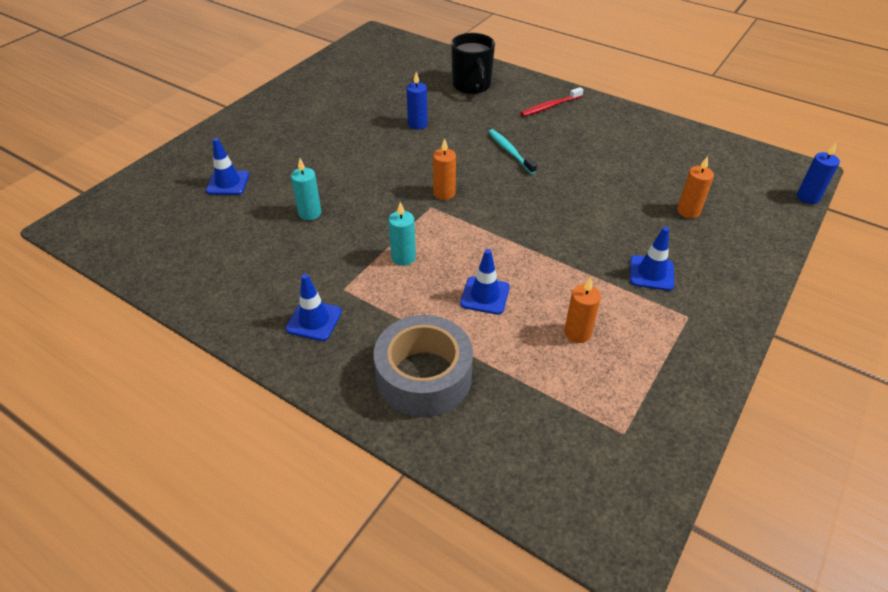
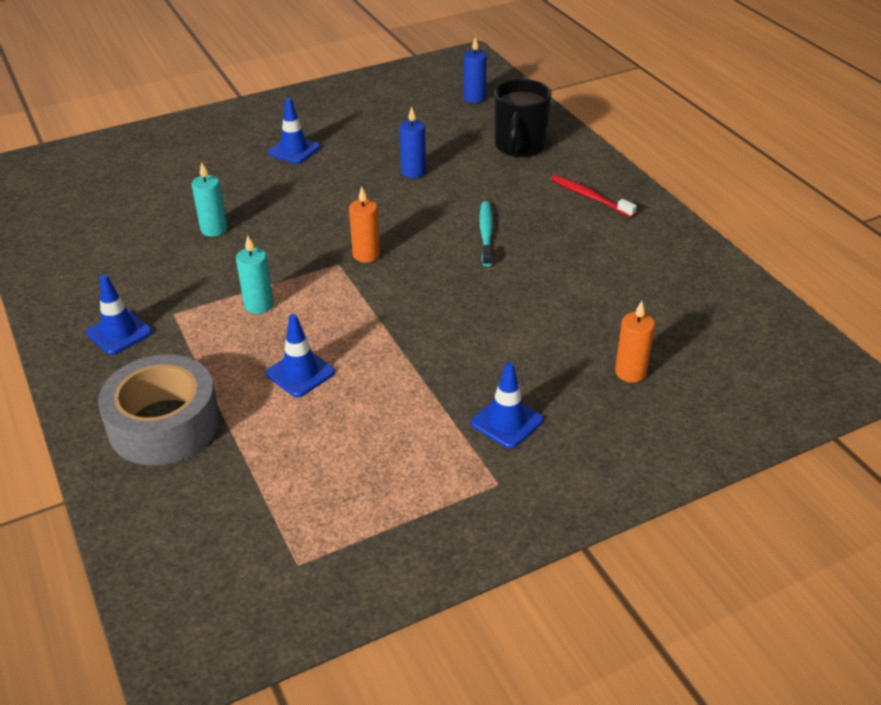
camera: 30 degrees right, 5 degrees down
(228, 183) = (168, 174): blue traffic cone -> blue traffic cone (294, 150)
(550, 106) = (590, 197): red toothbrush -> red toothbrush turned 45 degrees clockwise
(577, 333) = (356, 448): orange candle -> none
(808, 197) = (817, 414): blue candle -> blue candle (474, 98)

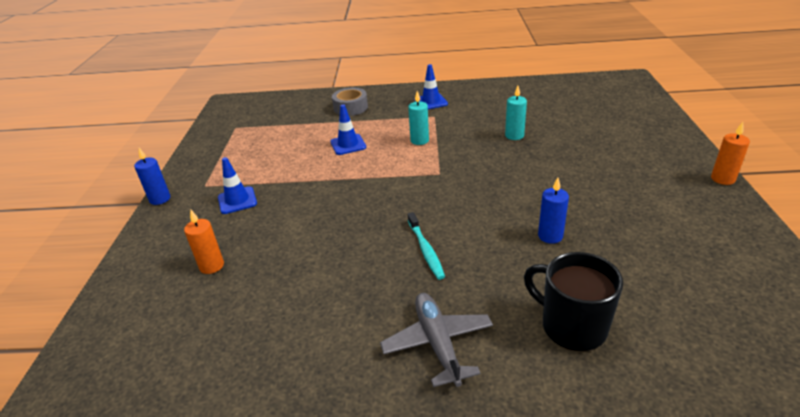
camera: 120 degrees right, 5 degrees down
(164, 424) = (350, 108): grey tape -> grey tape, size x0.63
(294, 150) = (617, 181): blue traffic cone -> none
(366, 254) = (441, 186): orange candle -> orange candle (722, 179)
(474, 98) = (713, 328): blue candle -> blue candle (160, 199)
(486, 233) = (426, 250): turquoise toothbrush -> turquoise toothbrush turned 45 degrees clockwise
(590, 197) = (438, 343): red toothbrush -> grey plane

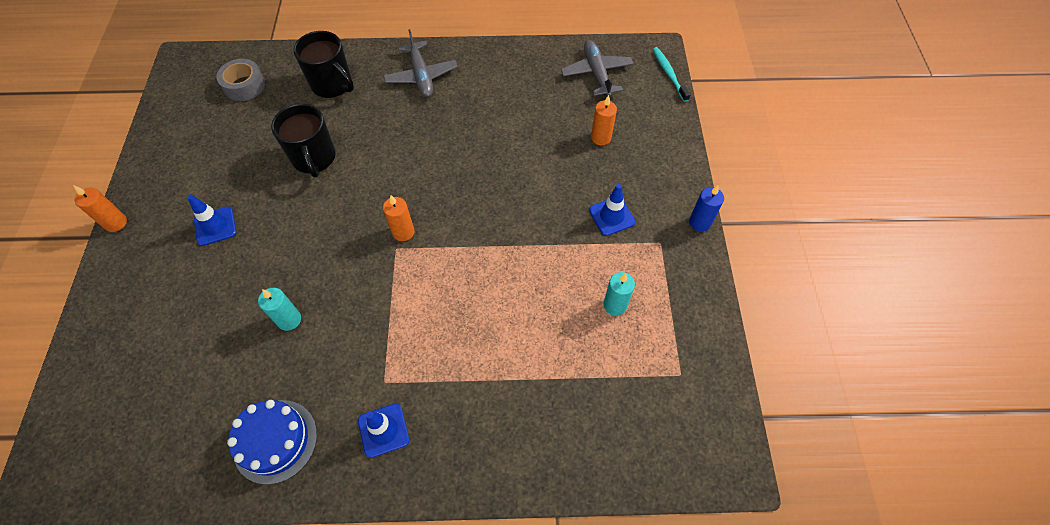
camera: 175 degrees right, 25 degrees up
(171, 352) = (596, 73): none -> grey plane
(348, 145) = (505, 314): blue traffic cone -> blue traffic cone (215, 226)
(350, 108) = (512, 423): grey tape -> grey tape (244, 86)
(419, 140) = (411, 317): turquoise candle -> turquoise candle (615, 305)
(426, 250) = (421, 148): turquoise toothbrush -> turquoise toothbrush (669, 74)
(434, 183) = (403, 232): none -> orange candle
(497, 96) = (275, 441): none -> blue cake
(550, 236) = (314, 158): blue candle -> black mug

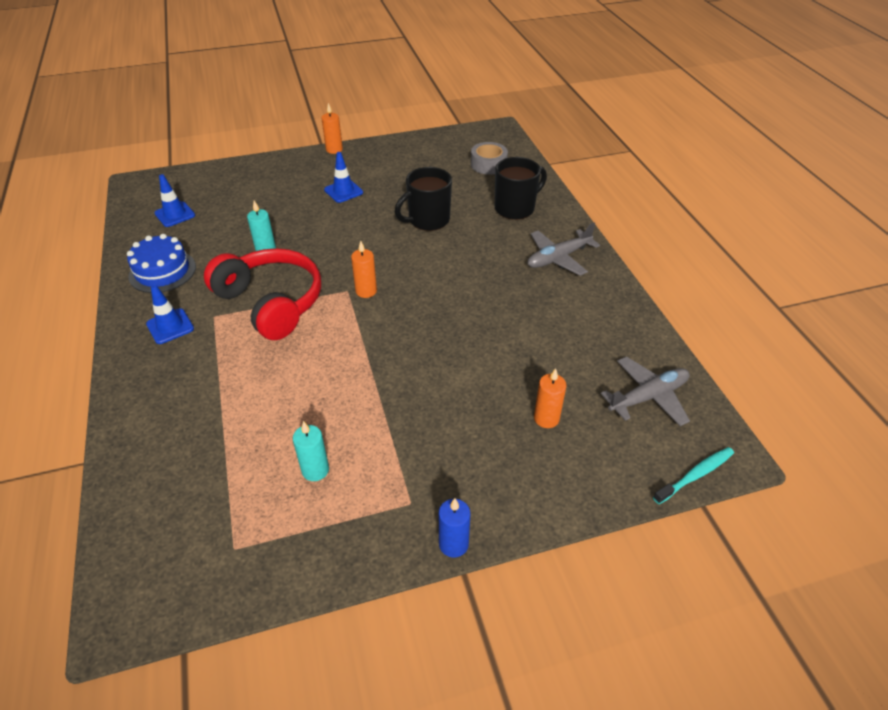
camera: 75 degrees right, 15 degrees down
(332, 85) = (515, 208): black mug -> black mug turned 150 degrees counterclockwise
(385, 321) = (271, 303): none -> red headphones
(611, 216) = (434, 448): blue traffic cone -> blue traffic cone (175, 214)

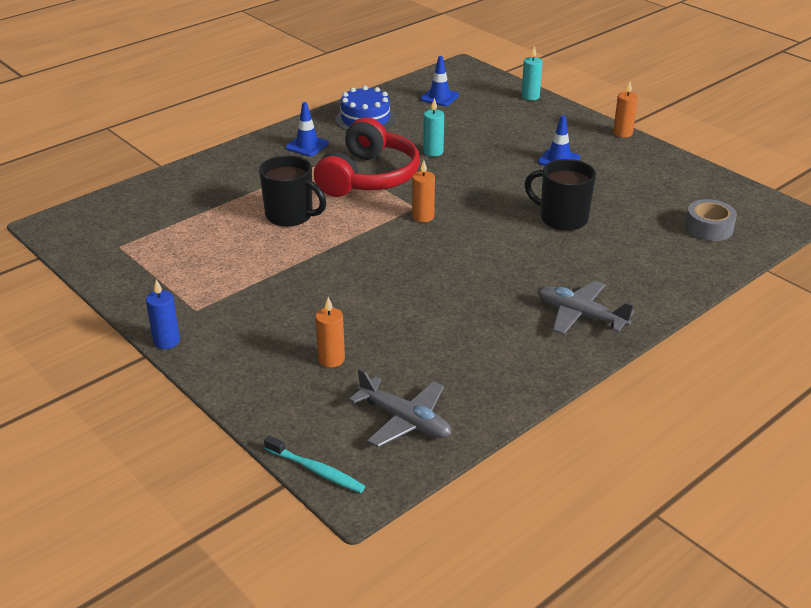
camera: 65 degrees right, 10 degrees down
(315, 470) = (204, 256): turquoise candle -> turquoise candle (530, 96)
(515, 208) = (643, 266): black mug -> black mug (290, 215)

